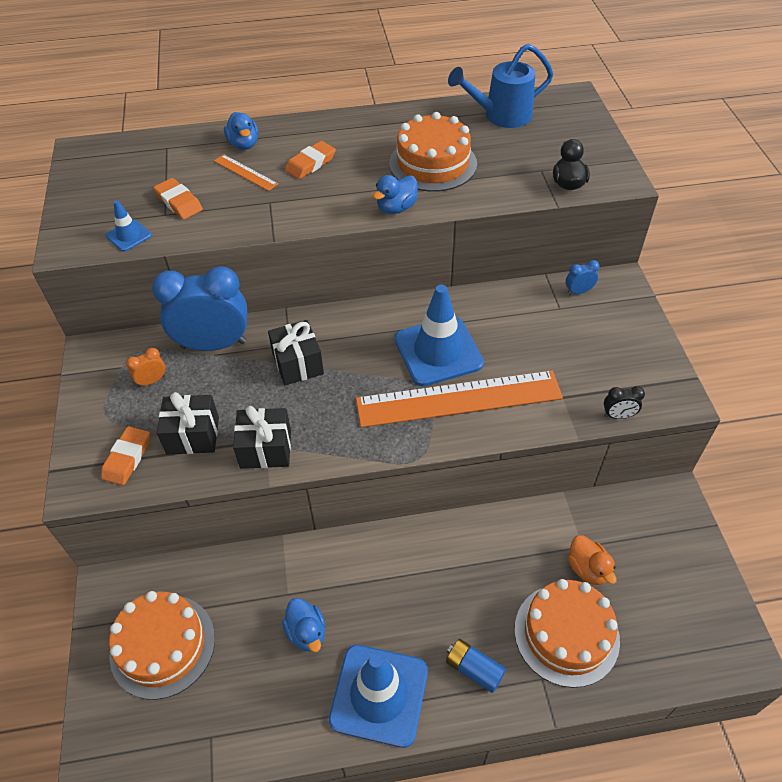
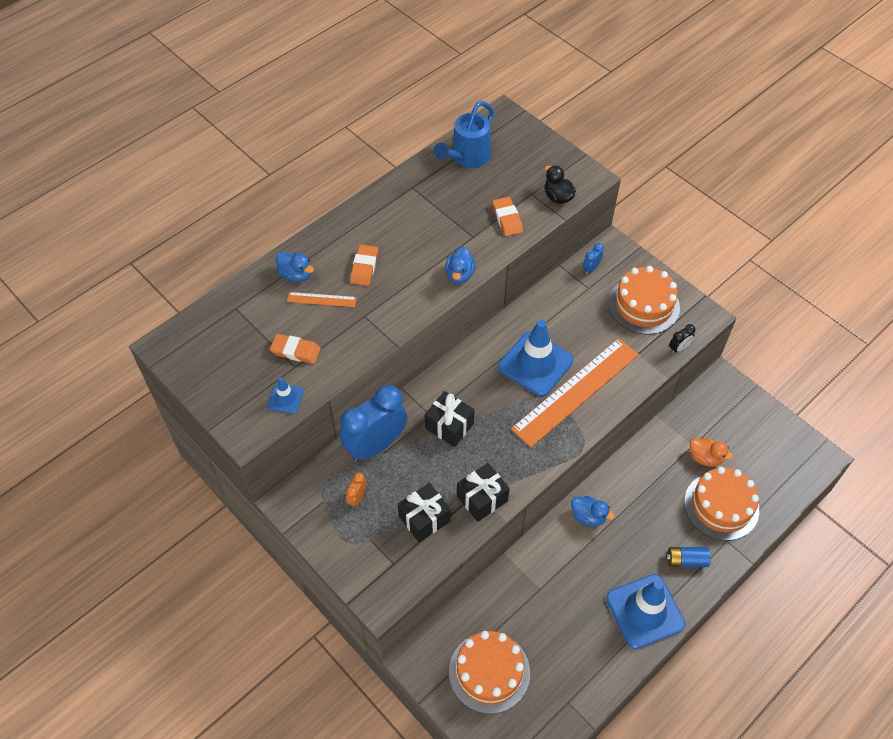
camera: 35 degrees left, 5 degrees up
(127, 458) = (394, 561): orange eraser -> orange eraser (507, 219)
(307, 632) = (572, 604): blue duck -> blue duck (588, 516)
(433, 163) = (453, 224): orange cake -> orange cake (644, 305)

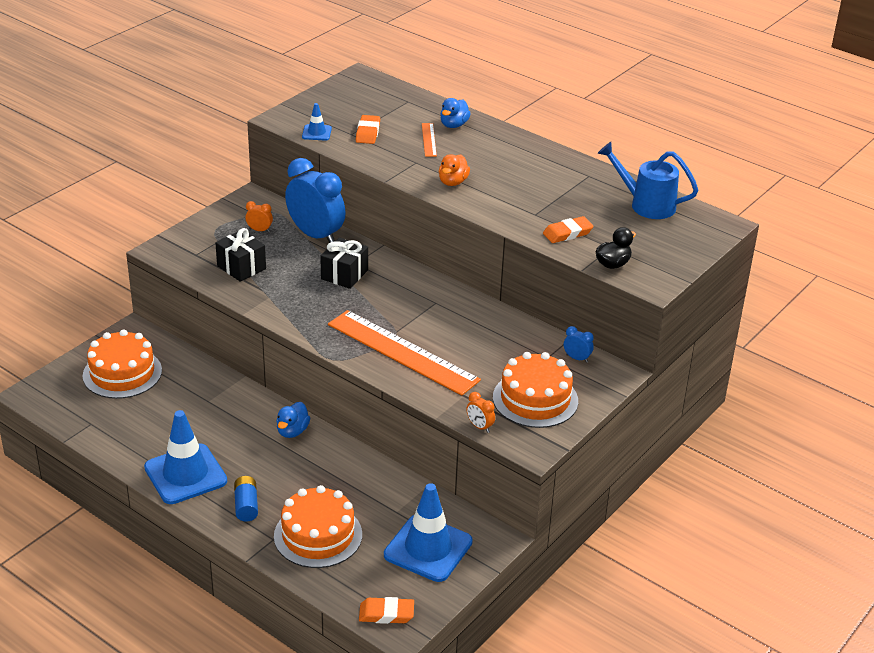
camera: 80 degrees right, 20 degrees down
(364, 267) = (474, 157): orange eraser -> orange eraser (386, 614)
(459, 275) = (481, 209): blue duck -> none
(482, 498) = (266, 298): black gift -> none
(535, 364) = (431, 324): blue traffic cone -> blue traffic cone (428, 548)
(678, 348) = (479, 427): black clock -> orange clock
(705, 458) = (381, 522): orange duck -> orange duck (453, 182)

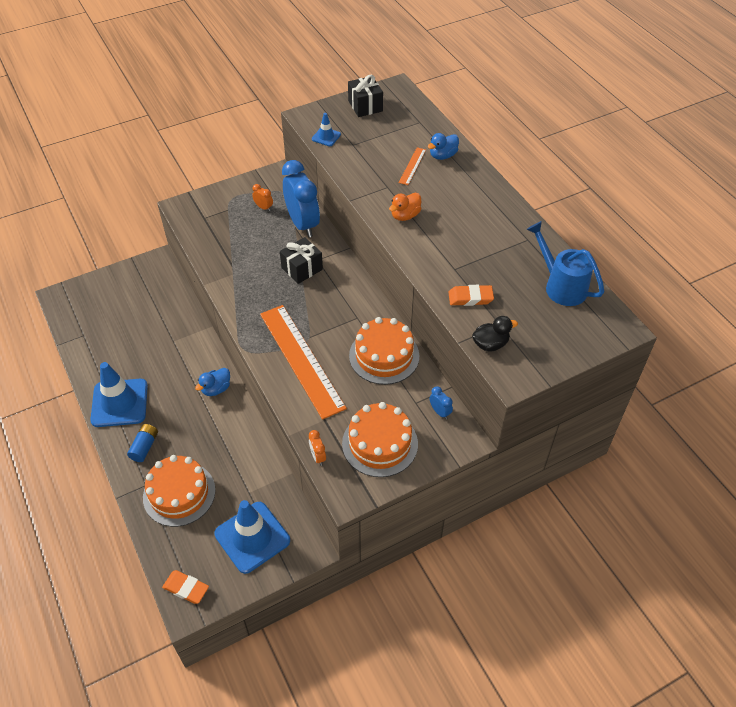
camera: 25 degrees right, 15 degrees up
(122, 373) = (129, 297): orange cake -> orange cake (384, 356)
(241, 267) = (229, 239): black gift -> black gift (365, 106)
(368, 132) = (367, 146): orange eraser -> none

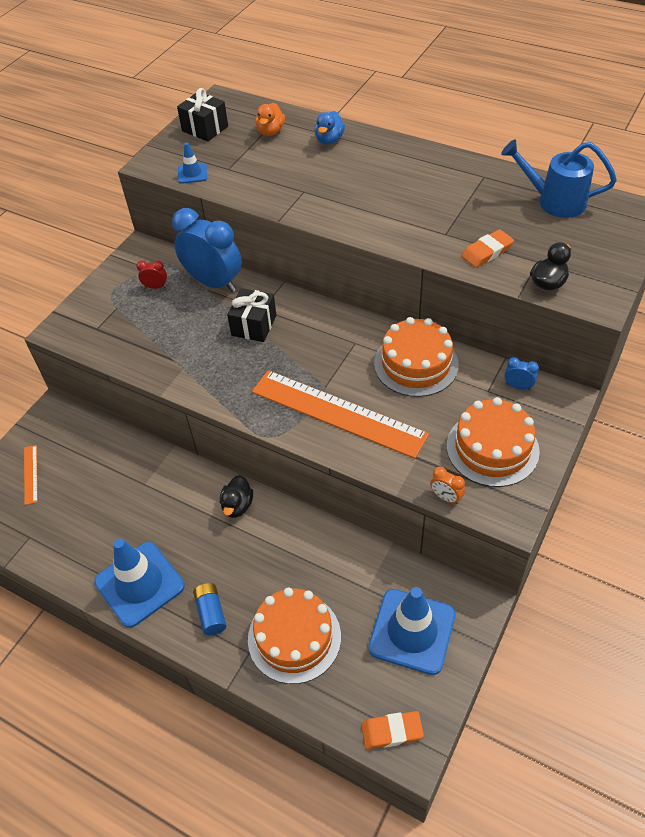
camera: 30 degrees left, 0 degrees up
(216, 389) = (237, 505): blue duck -> black duck
(263, 207) = (156, 287): orange clock -> red clock
(405, 215) = (348, 209): orange duck -> orange duck (270, 131)
(412, 166) = (309, 162): orange ruler -> orange ruler (31, 474)

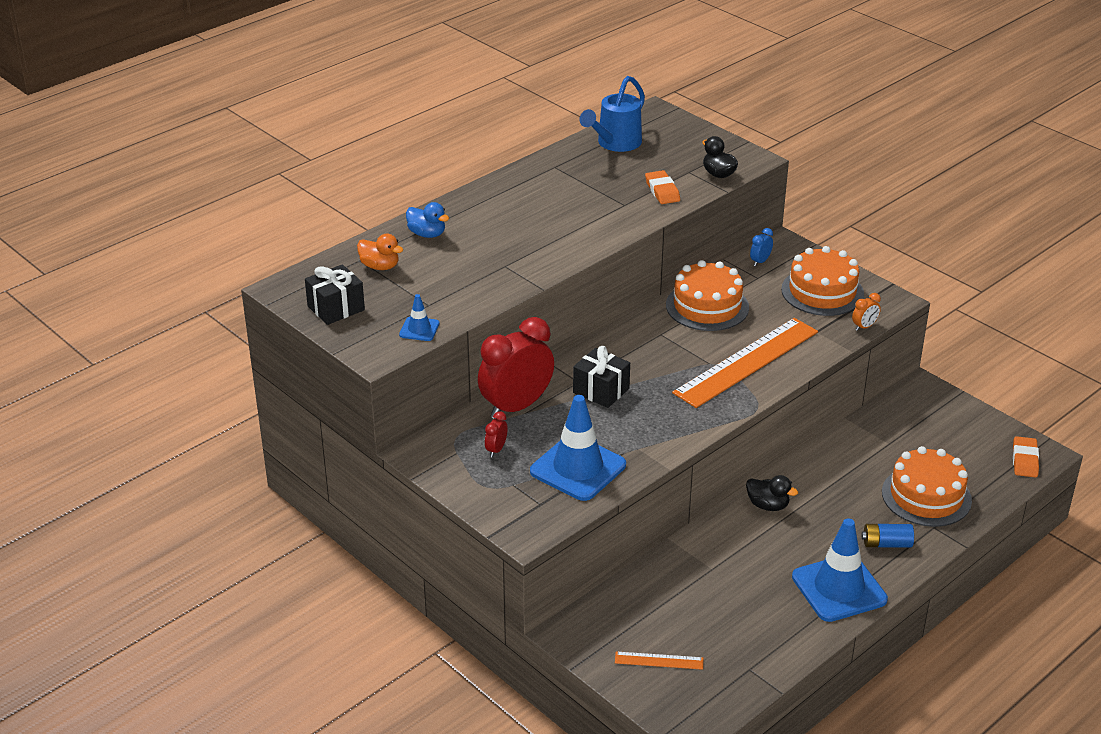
camera: 75 degrees left, 15 degrees down
(214, 283) = (516, 407): blue clock -> red clock
(412, 631) = (938, 428): blue traffic cone -> blue traffic cone (578, 468)

